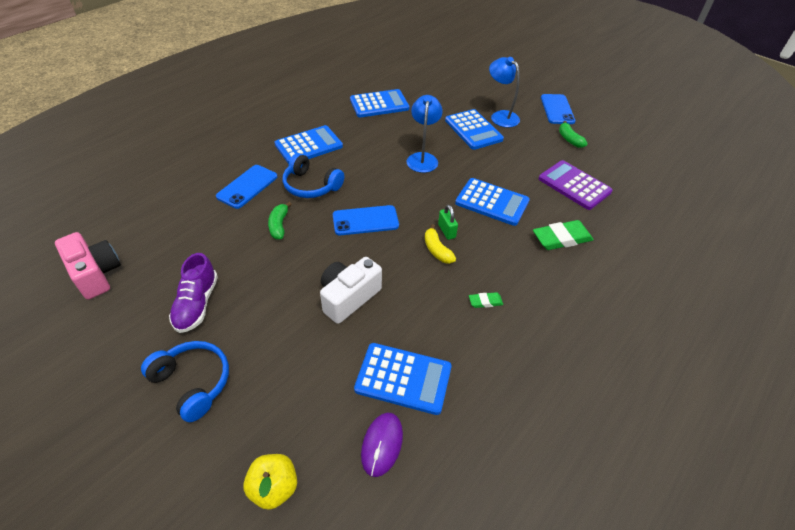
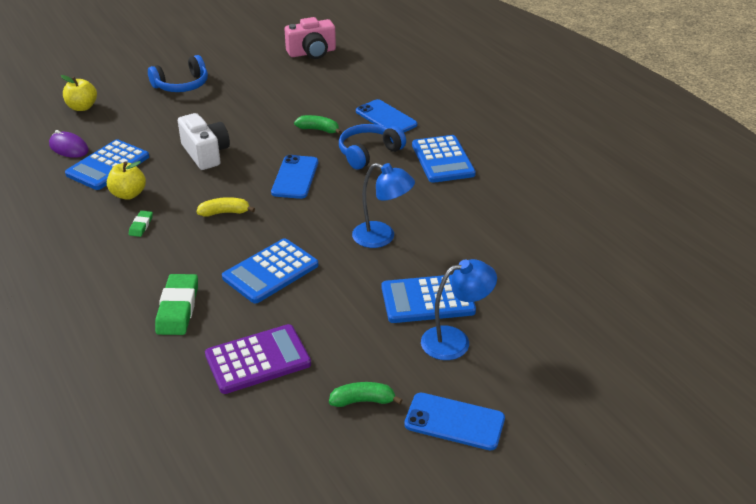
camera: 110 degrees right, 10 degrees down
(197, 304) = (251, 89): purple shoe -> none
(379, 104) = (521, 226): blue calculator -> none
(445, 333) = (128, 194): none -> yellow apple
(446, 231) = (247, 225): green padlock -> none

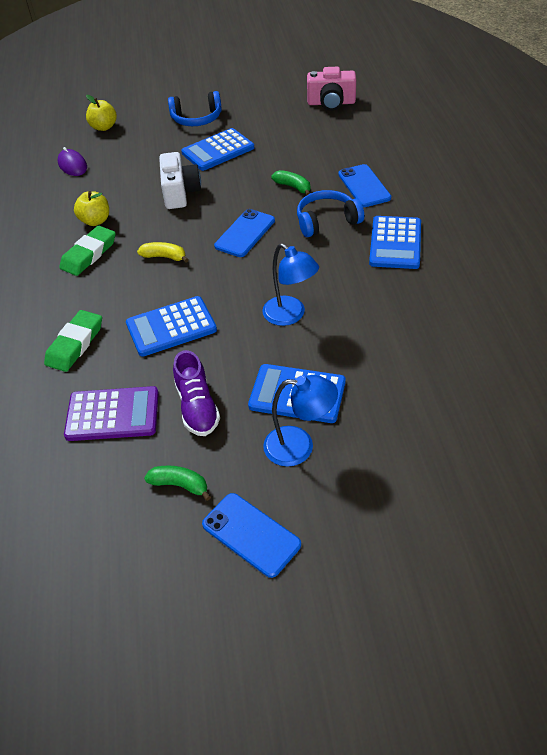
camera: 25 degrees right, 10 degrees up
(108, 166) = (94, 189): blue calculator -> blue calculator (218, 150)
(141, 225) = (89, 254): green eraser -> green eraser, size x1.98
(339, 332) = (197, 407): none -> purple shoe

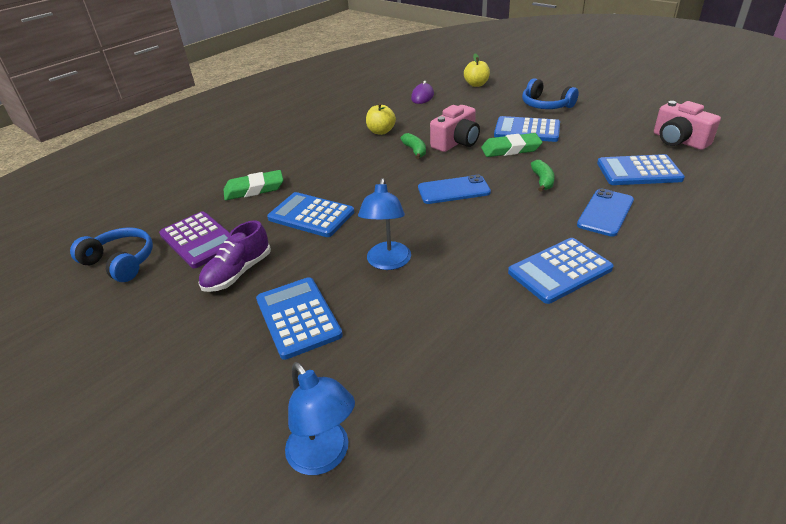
camera: 50 degrees right, 10 degrees down
(89, 254) = (345, 147): green eraser -> green eraser (511, 149)
(164, 257) = (380, 173): yellow banana -> none
(180, 193) = (456, 142): white camera -> pink camera
(180, 485) = (149, 309): green banana -> green banana (415, 151)
(251, 534) = (116, 378): blue phone -> none
(299, 446) = (236, 353): blue lamp -> blue lamp (324, 457)
(327, 221) = (528, 218): blue headphones -> blue headphones (121, 262)
(340, 142) = (638, 171): none -> blue calculator

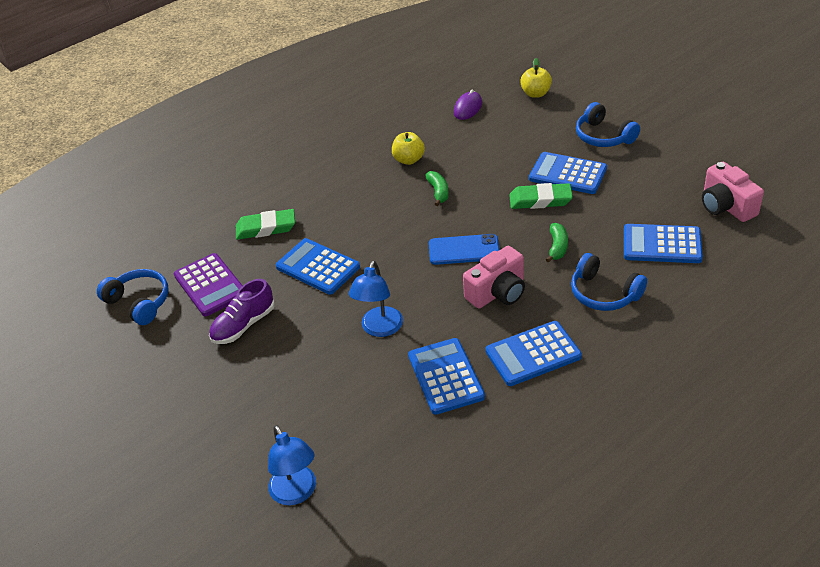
camera: 10 degrees right, 5 degrees up
(298, 317) = (291, 376): blue calculator -> blue calculator (445, 376)
(456, 142) = (485, 184): pink camera -> pink camera (497, 292)
(605, 212) = (604, 293): blue phone -> blue headphones

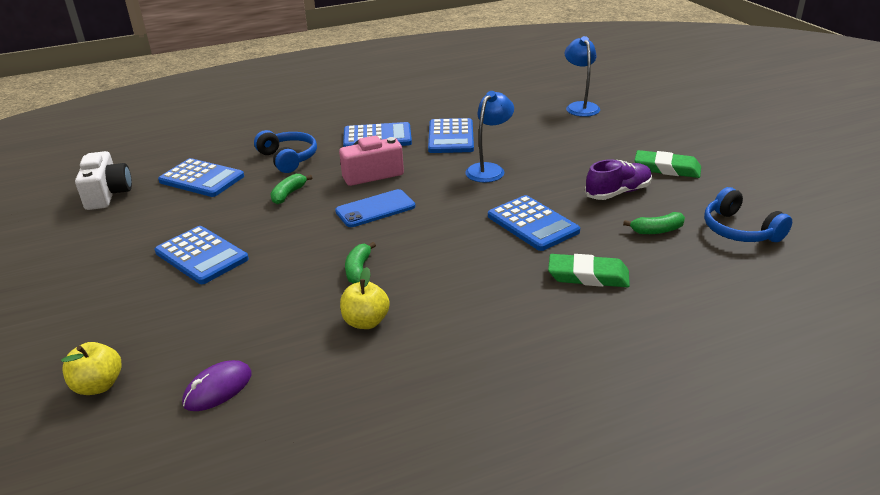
camera: 165 degrees left, 10 degrees down
(210, 285) = (657, 230): purple calculator -> green banana
(464, 250) = (375, 209): blue phone -> blue phone turned 45 degrees counterclockwise
(540, 200) = (259, 236): green eraser -> green eraser (667, 168)
(603, 136) = (108, 290): blue headphones -> none
(726, 206) = (108, 194): pink camera -> white camera

